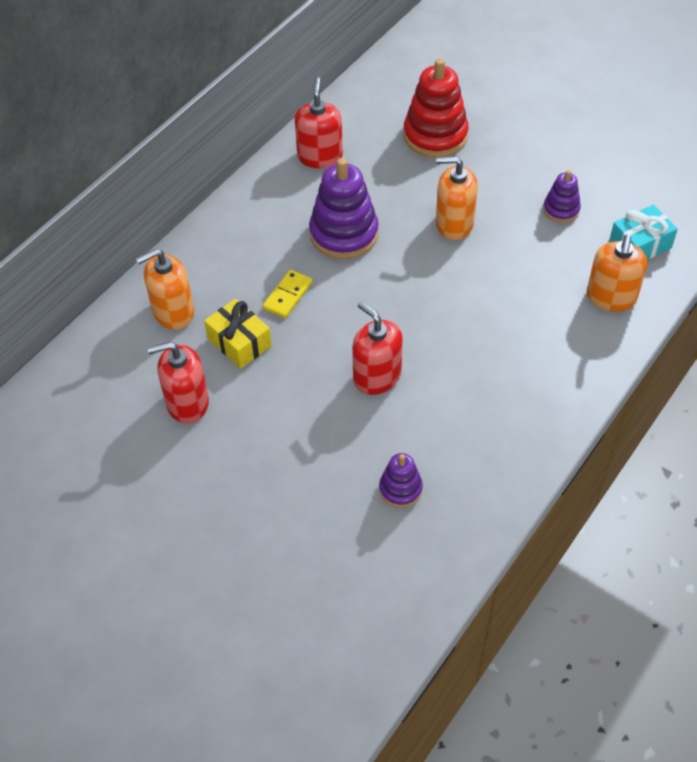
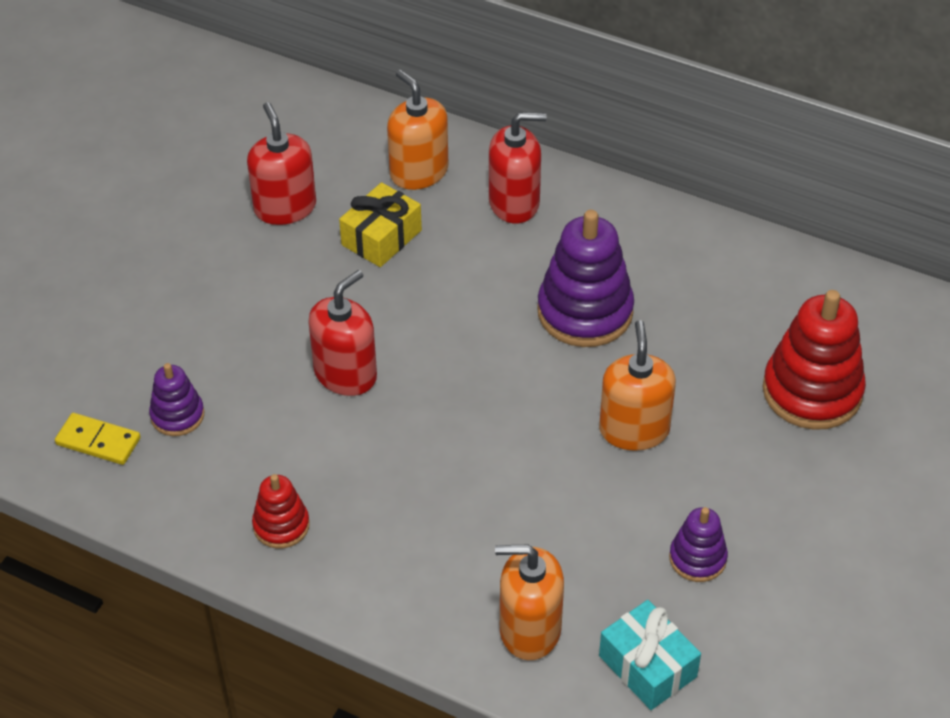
camera: 80 degrees right, 5 degrees down
(287, 295) = (464, 271): yellow domino -> yellow domino (98, 441)
(320, 156) = (727, 268): red soap dispenser -> red soap dispenser (514, 203)
(515, 426) = (281, 525): none -> red stacking toy

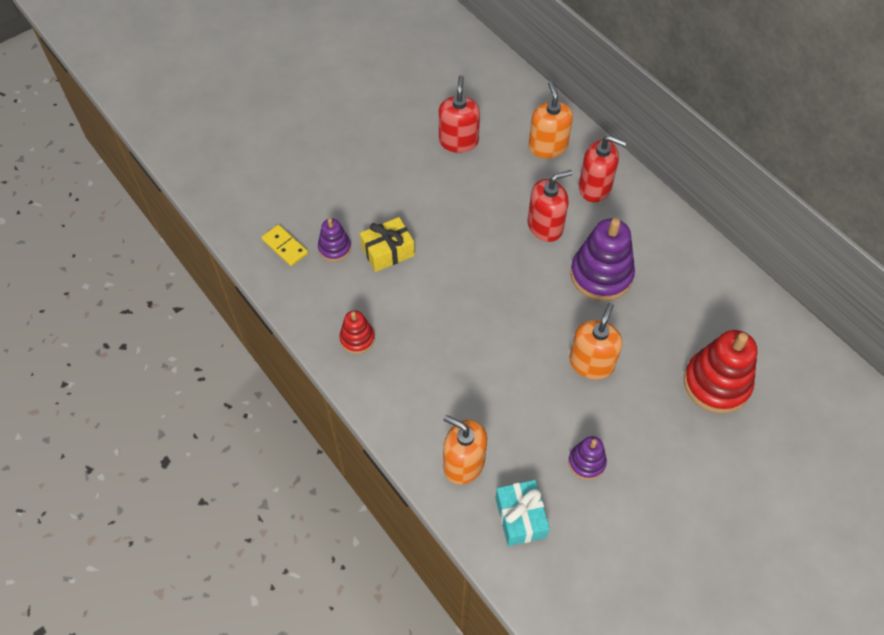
camera: 25 degrees right, 10 degrees up
(345, 374) = (440, 259): red soap dispenser -> red soap dispenser (545, 226)
(381, 237) = (504, 181): yellow gift -> yellow gift (388, 251)

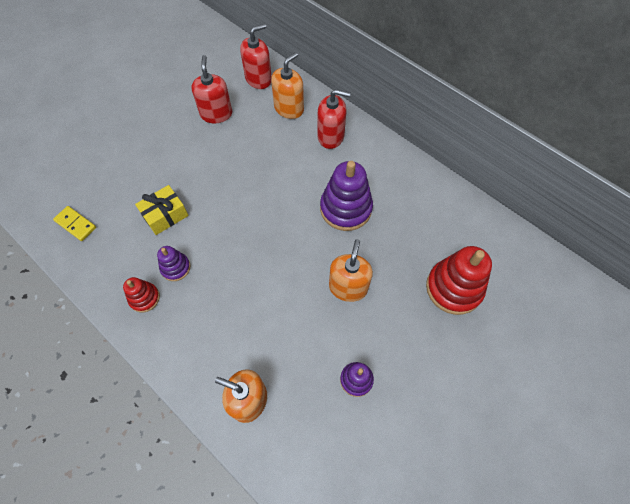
camera: 10 degrees left, 5 degrees up
(334, 248) = (119, 219): purple stacking toy -> purple stacking toy (175, 268)
(520, 517) = (305, 444): turquoise gift -> none
(545, 226) = (295, 174): red soap dispenser -> red soap dispenser (258, 79)
(548, 146) = (289, 108): orange soap dispenser -> orange soap dispenser turned 60 degrees clockwise

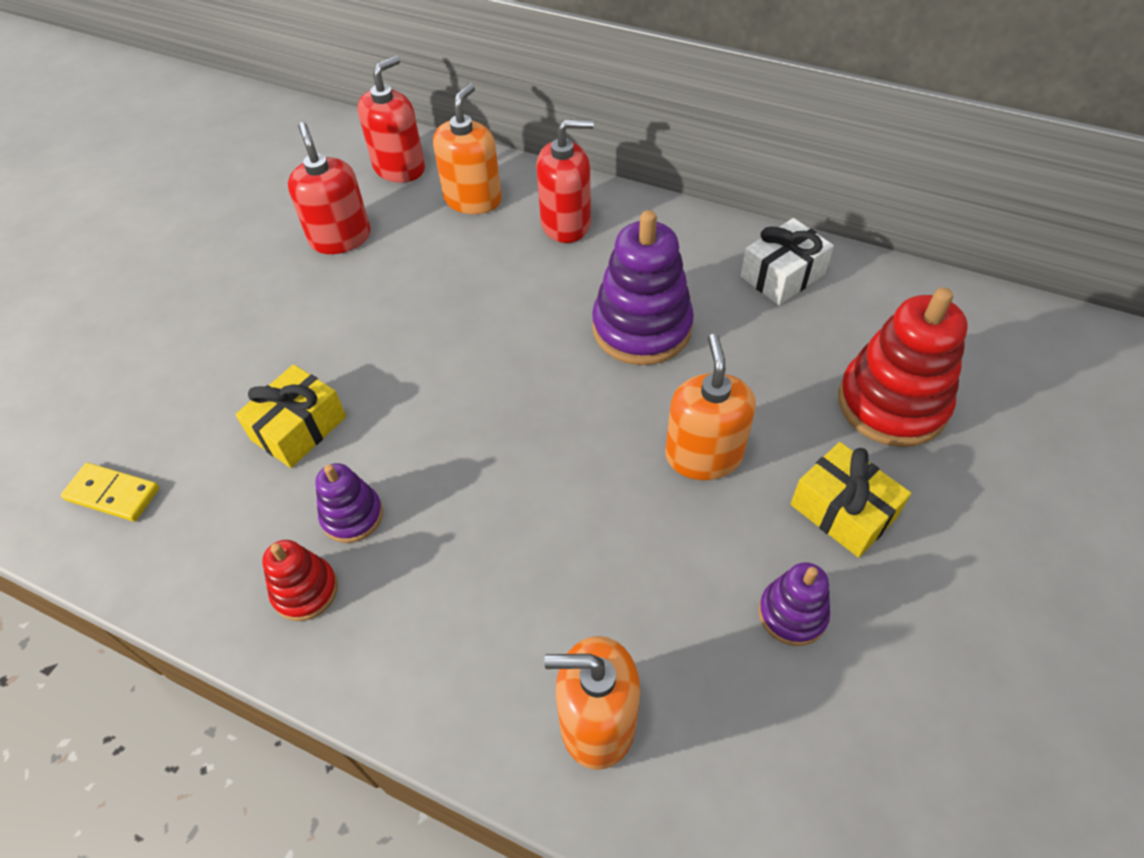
camera: 15 degrees left, 10 degrees down
(403, 337) = (843, 511): none -> yellow gift
(430, 199) = (782, 275): none -> white gift

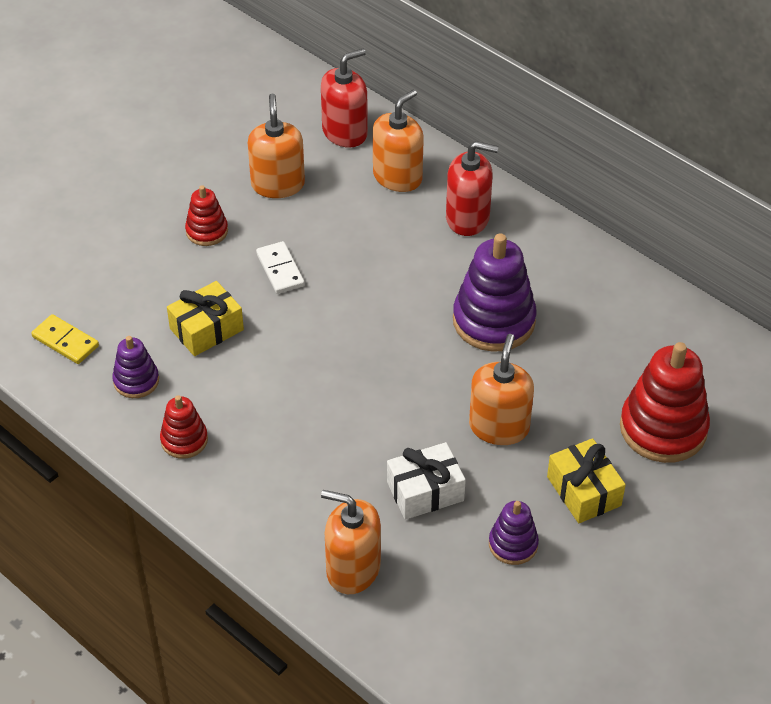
camera: 15 degrees right, 5 degrees down
(270, 309) = (207, 231): none -> red stacking toy
(340, 238) = (278, 184): red soap dispenser -> orange soap dispenser
(352, 516) = (229, 400): purple stacking toy -> purple stacking toy (136, 381)
(371, 332) = (280, 270): none -> white domino
(782, 275) = (629, 307): white gift -> white gift (425, 491)

